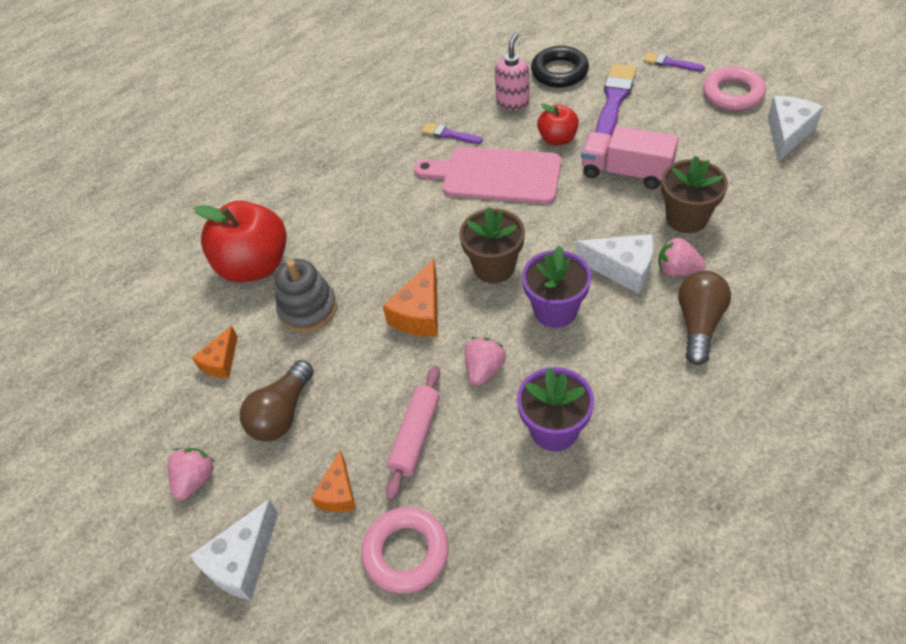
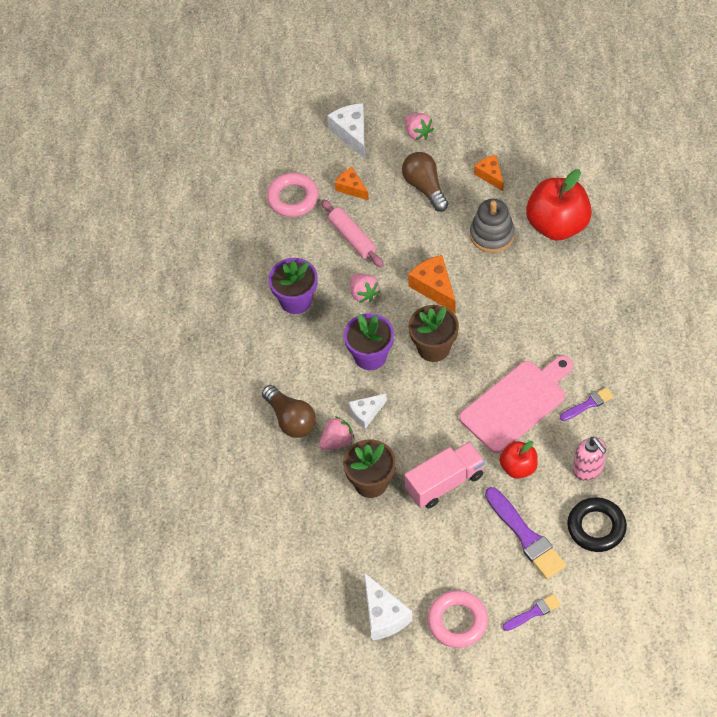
camera: 125 degrees right, 5 degrees up
(622, 269) = (366, 413): white cheese -> white cheese, size x0.65

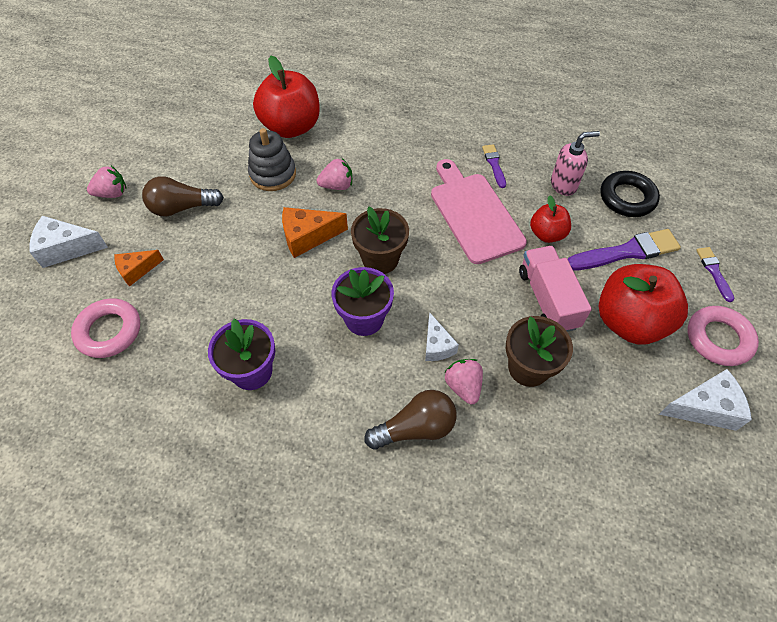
camera: 75 degrees left, 0 degrees up
(352, 238) = (202, 289): pink rolling pin -> none
(363, 294) = (281, 301): pink strawberry -> pink strawberry (337, 185)
(447, 549) = (629, 322): none -> red apple
(490, 175) = (204, 155): orange cheese -> none

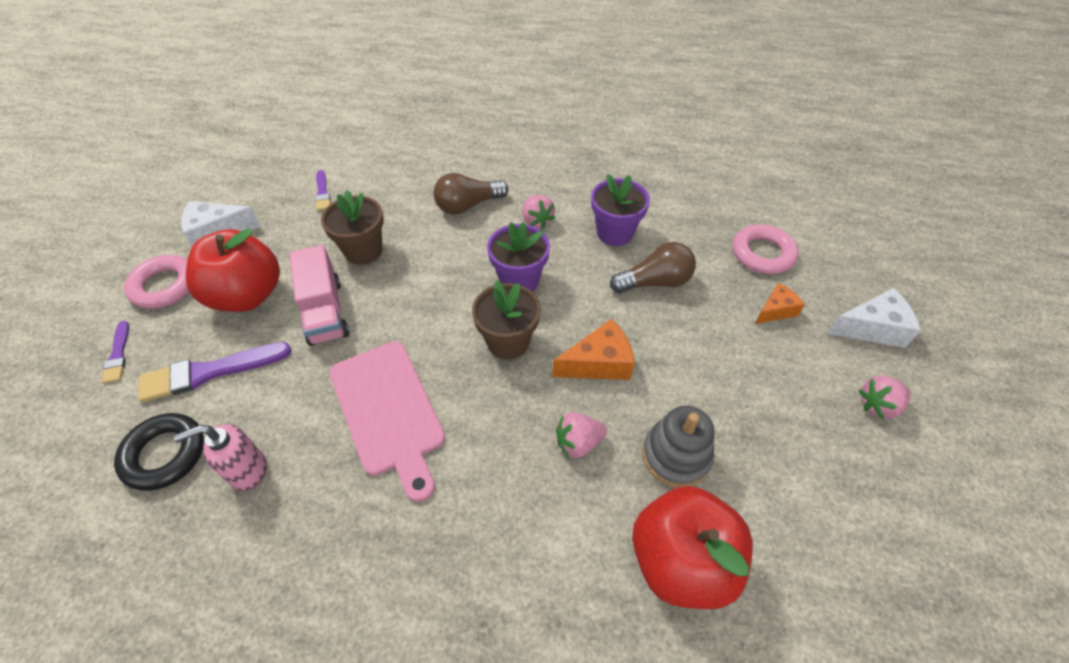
camera: 175 degrees right, 5 degrees down
(182, 208) = (773, 391): brown light bulb -> brown light bulb (655, 282)
(437, 345) = (447, 262): white cheese -> none
(463, 386) = (425, 234): pink strawberry -> pink strawberry (537, 221)
(494, 164) = (343, 503): purple brush -> purple brush (322, 193)
(547, 234) = (300, 389): red apple -> none

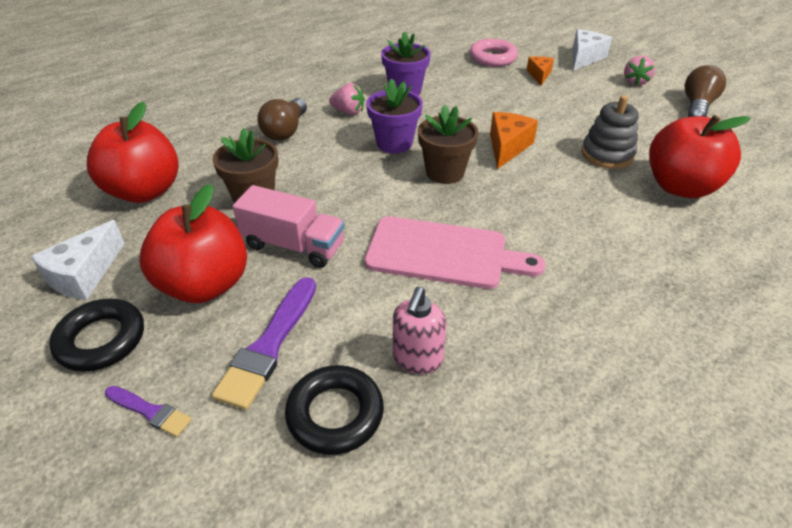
camera: 50 degrees left, 10 degrees down
(165, 286) = (101, 340): pink ring -> black ring
(322, 193) = (145, 191): purple brush -> red apple
(578, 443) = (562, 183): pink strawberry -> none
(655, 282) = (467, 98): brown light bulb -> brown light bulb (697, 106)

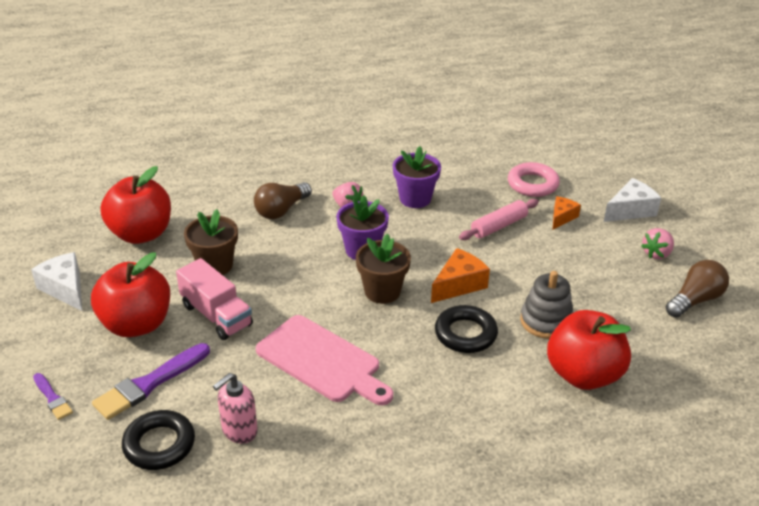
camera: 25 degrees right, 5 degrees down
(84, 275) = (65, 289): white cheese -> white cheese turned 90 degrees clockwise
(101, 340) = (50, 340): black ring -> black ring (465, 334)
(496, 94) = (498, 226): none -> pink rolling pin

